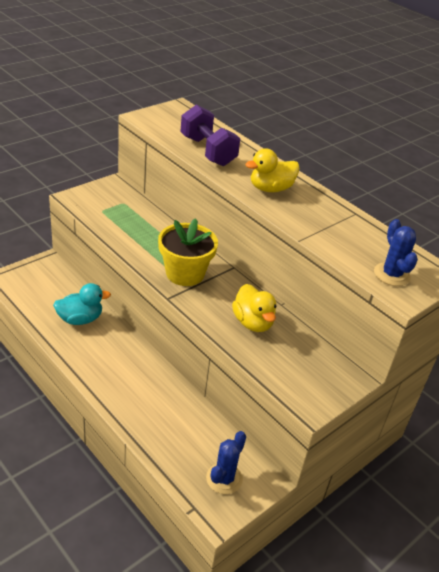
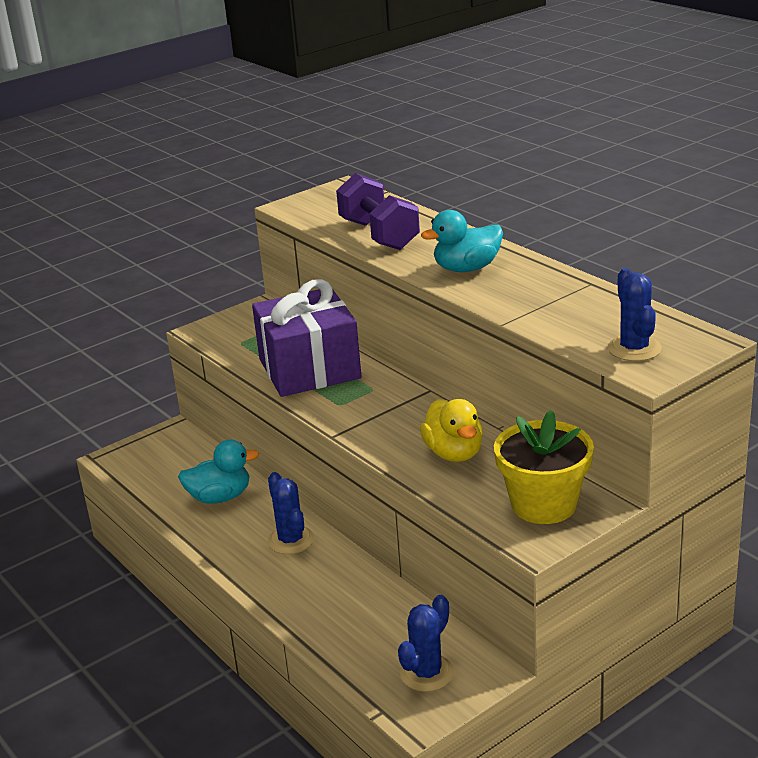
camera: 10 degrees right, 10 degrees down
(129, 360) = (291, 540): none -> blue cactus
(150, 239) = (309, 369): none -> purple gift
(185, 273) = (357, 405): yellow flower pot -> yellow flower pot (544, 504)
(270, 189) = (467, 268): yellow duck -> turquoise duck

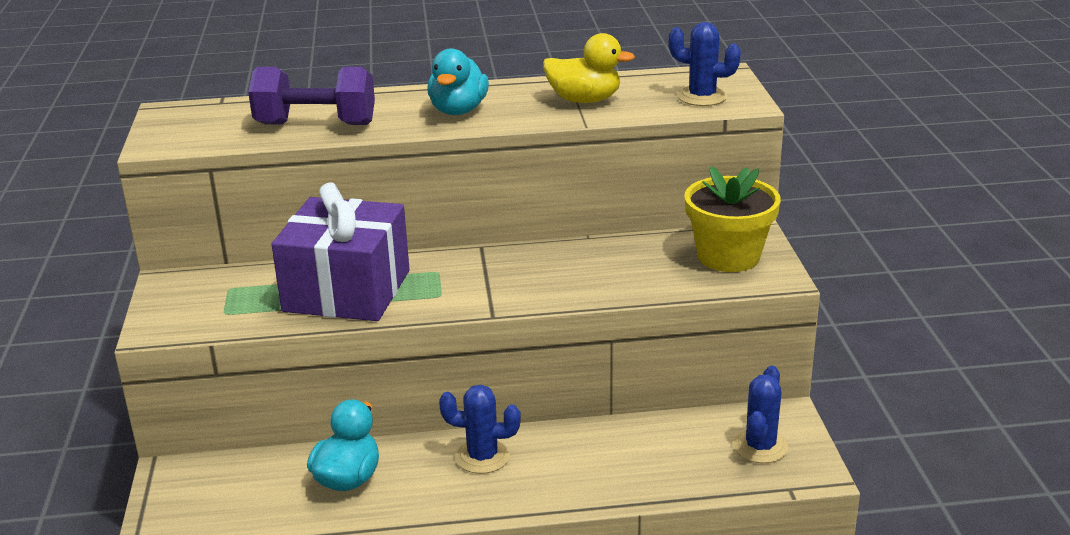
camera: 60 degrees left, 0 degrees up
(427, 673) = (760, 447): blue cactus -> blue cactus turned 45 degrees clockwise
(454, 453) = (603, 268): yellow duck -> yellow duck (584, 100)

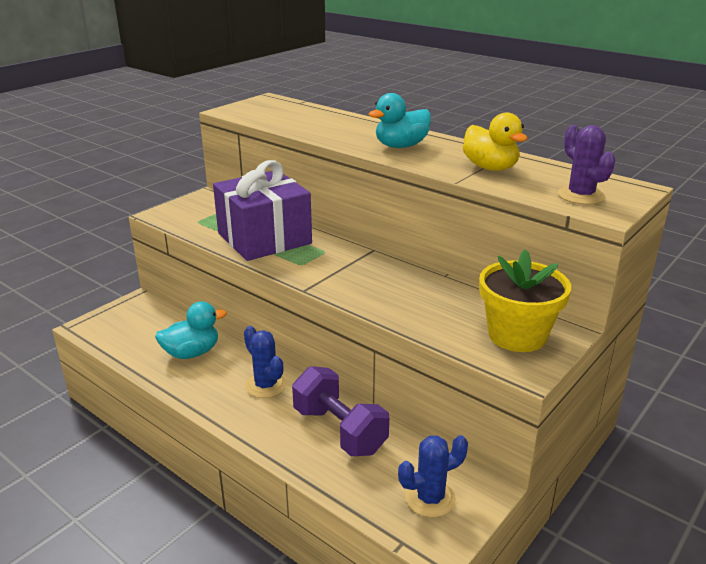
camera: 45 degrees right, 0 degrees up
(316, 124) = (314, 127): purple dumbbell -> purple dumbbell (339, 430)
(702, 97) = (580, 196): blue cactus -> purple cactus

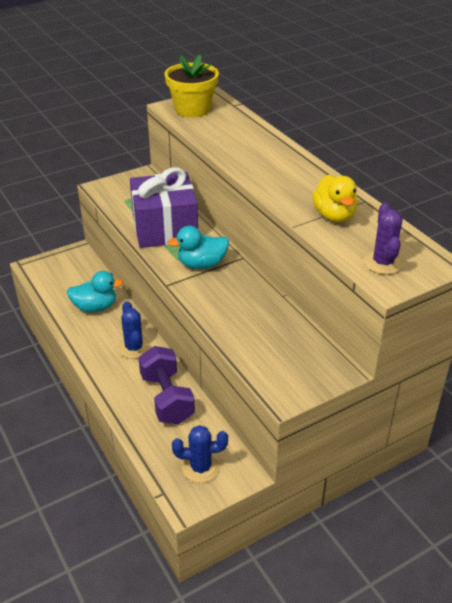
camera: 20 degrees right, 10 degrees up
(401, 146) = (279, 175): turquoise duck -> turquoise duck (202, 264)
(517, 335) = (299, 365): yellow flower pot -> yellow flower pot (192, 109)

